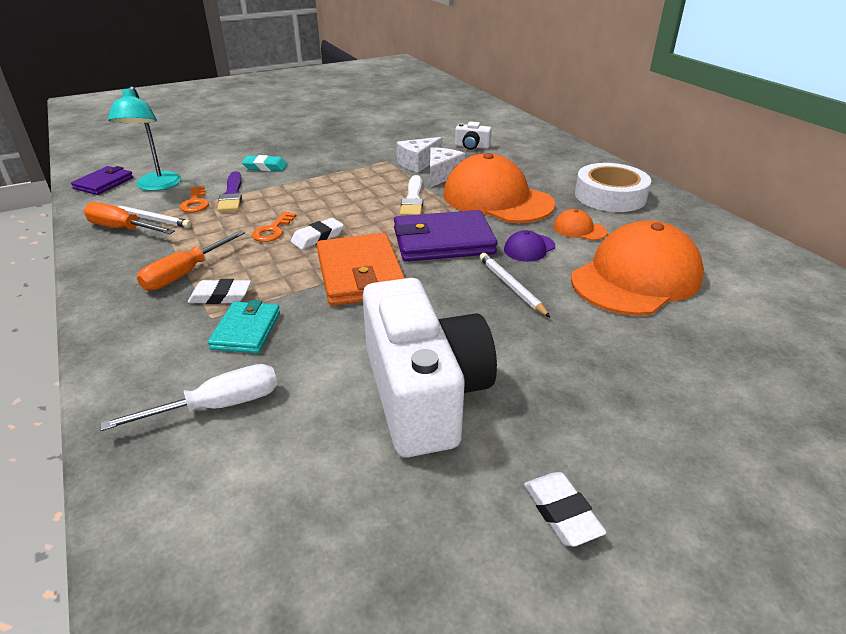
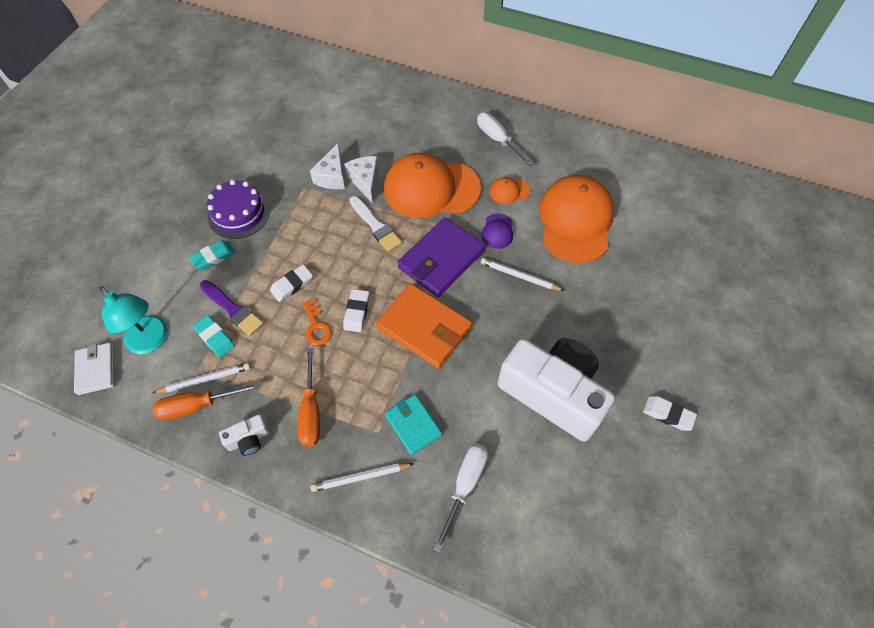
camera: 40 degrees left, 25 degrees up
(104, 183) = (96, 369): purple wallet -> white wallet
(146, 337) = (360, 477): none -> white pencil
(195, 203) = (215, 338): orange key -> turquoise eraser
(221, 296) = (362, 411): white eraser -> white eraser (292, 285)
(318, 155) = (239, 213): none -> purple cake
(472, 146) = (350, 128): white camera -> white camera (249, 439)
(610, 196) = (497, 139): white tape -> white screwdriver

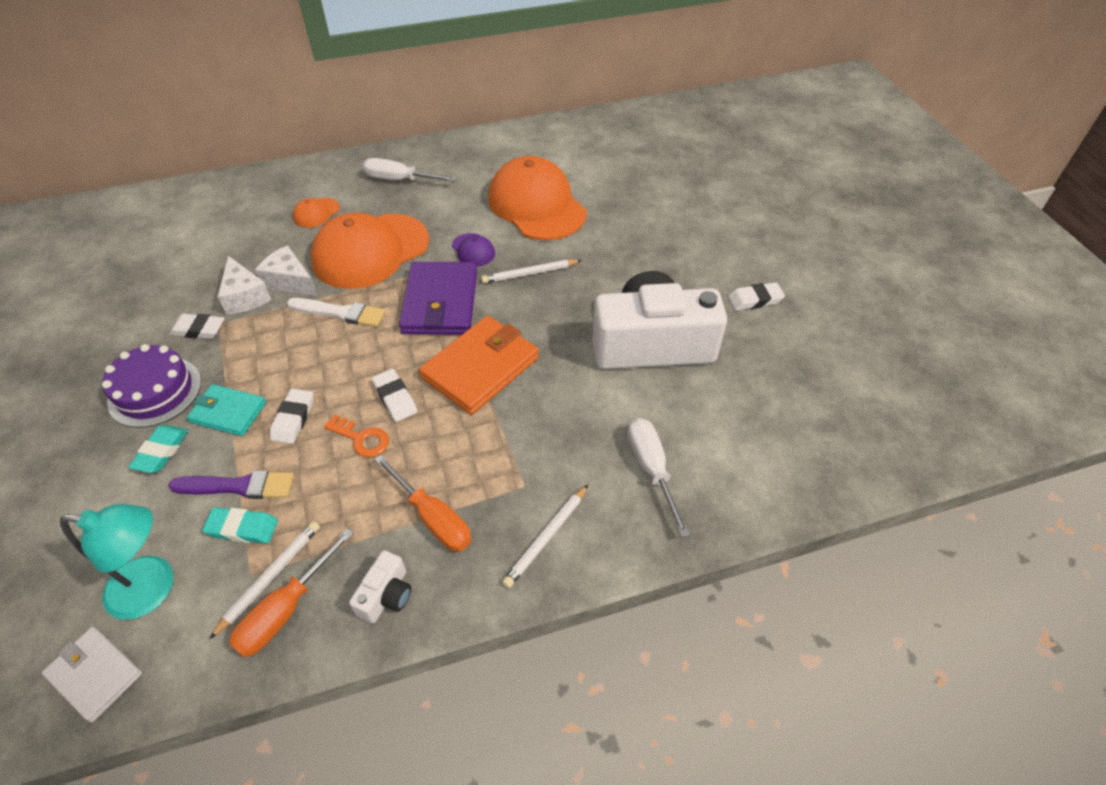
camera: 40 degrees left, 10 degrees down
(291, 184) = (199, 330): none -> white eraser
(413, 425) = (552, 455): turquoise wallet -> turquoise wallet (228, 412)
(424, 328) = (480, 368): orange wallet -> orange wallet turned 45 degrees counterclockwise
(509, 191) = (452, 214): orange cap -> orange cap (316, 213)

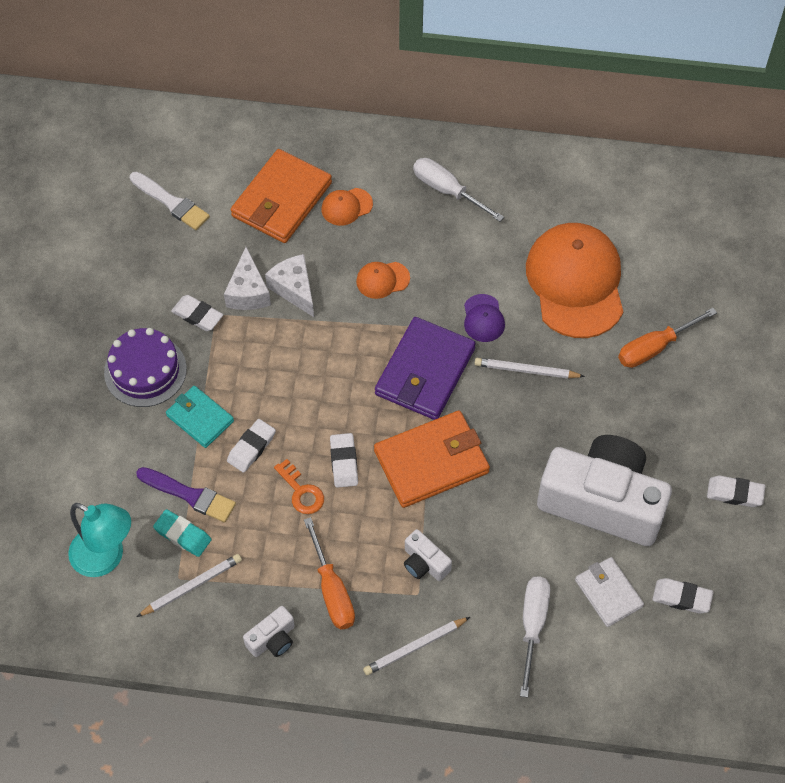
camera: 25 degrees right, 10 degrees up
(95, 674) = (53, 608): white wallet -> white wallet (608, 593)
(161, 451) = (137, 435): turquoise eraser -> none
(254, 224) = (281, 200): none -> orange wallet
(285, 610) = (195, 618): orange screwdriver -> orange screwdriver (654, 348)
(340, 313) = (328, 346): white brush -> white brush (171, 203)
(370, 251) = (382, 280): orange cap -> orange cap, size x0.42
(517, 455) = (424, 563): none -> white camera
(767, 392) = (682, 598): none -> white eraser

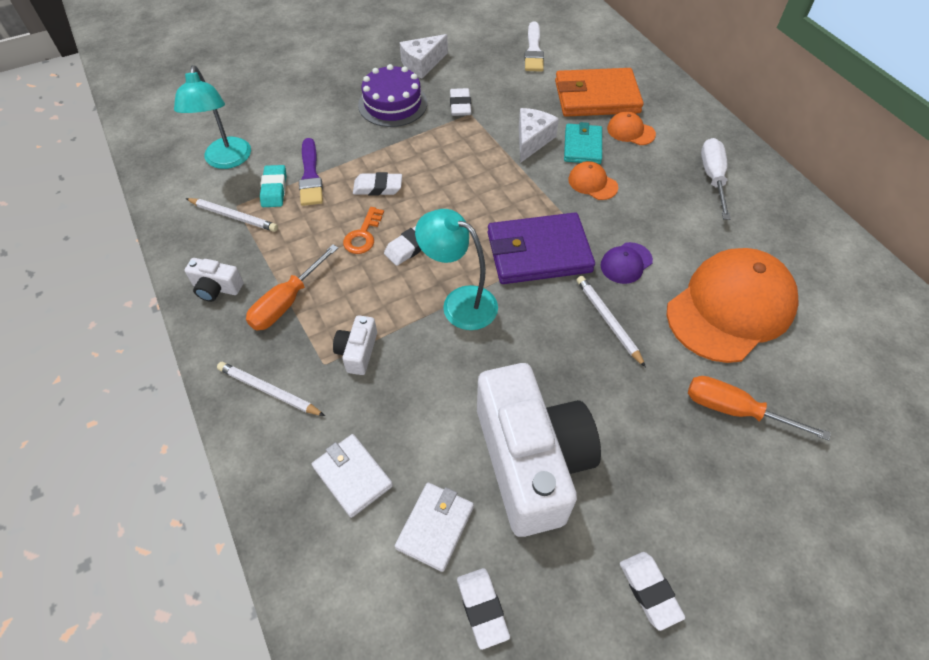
camera: 55 degrees right, 5 degrees down
(200, 418) = (378, 148): turquoise wallet -> turquoise wallet (582, 146)
(248, 291) = (505, 119): white cheese -> white cheese (422, 64)
(431, 461) = (459, 303): orange wallet -> turquoise lamp
(532, 625) = (352, 476): white screwdriver -> white wallet

